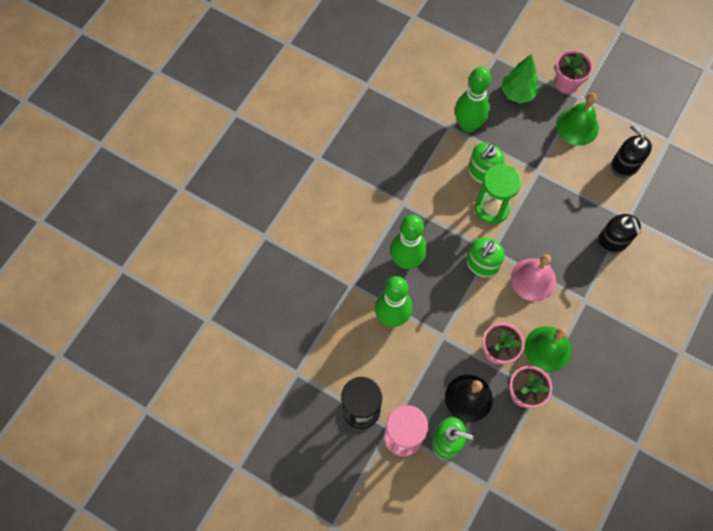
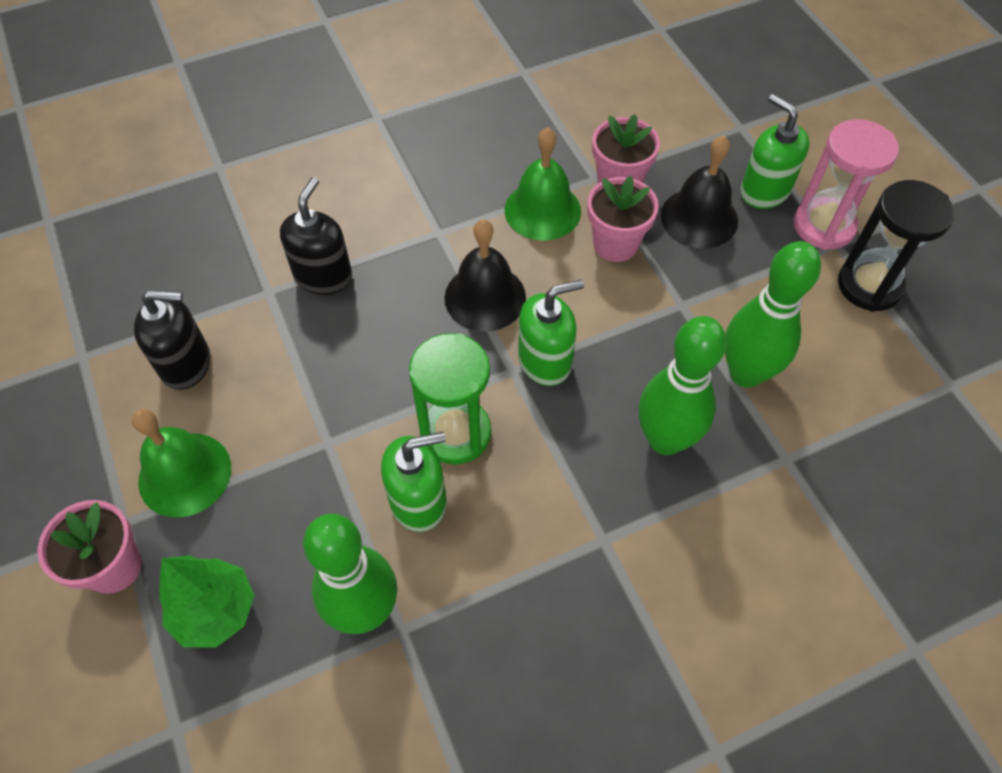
camera: 145 degrees left, 10 degrees down
(533, 279) = (485, 297): pink bell -> black bell
(624, 165) = (186, 364): black soap dispenser -> black soap dispenser turned 90 degrees counterclockwise

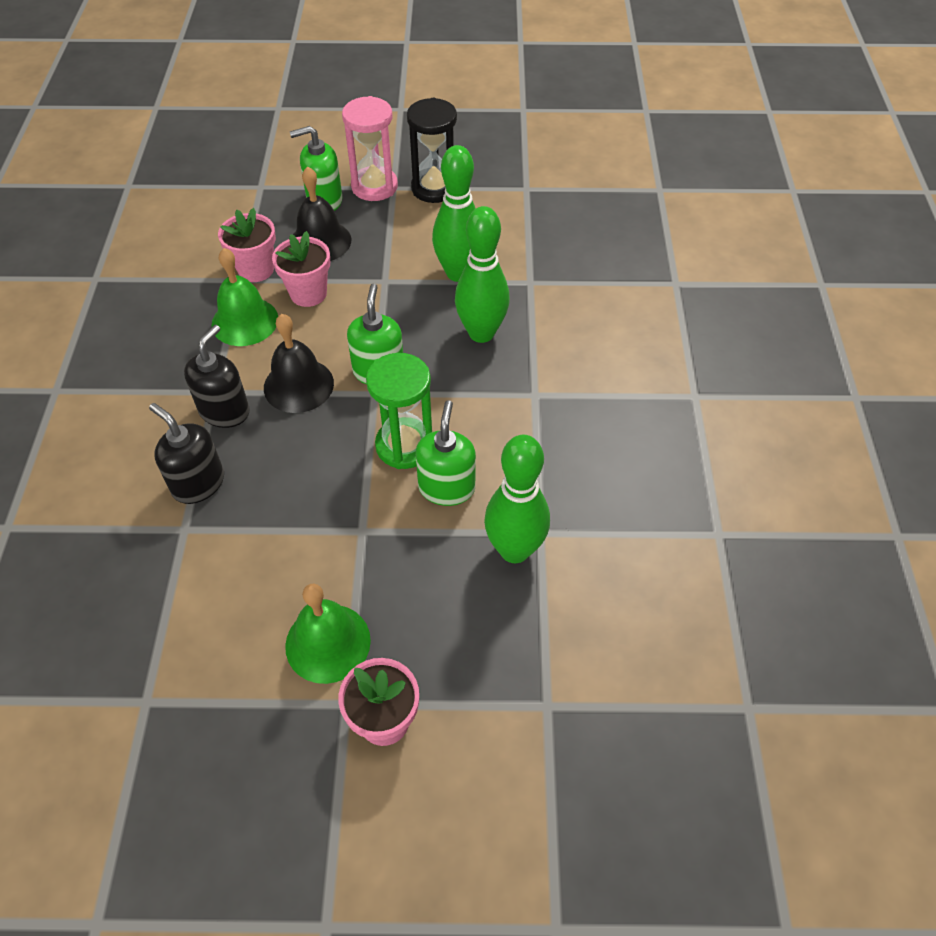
camera: 65 degrees left, 5 degrees down
(186, 364) = (216, 613): black soap dispenser -> black soap dispenser (225, 411)
(216, 611) = (464, 651): green tree -> none

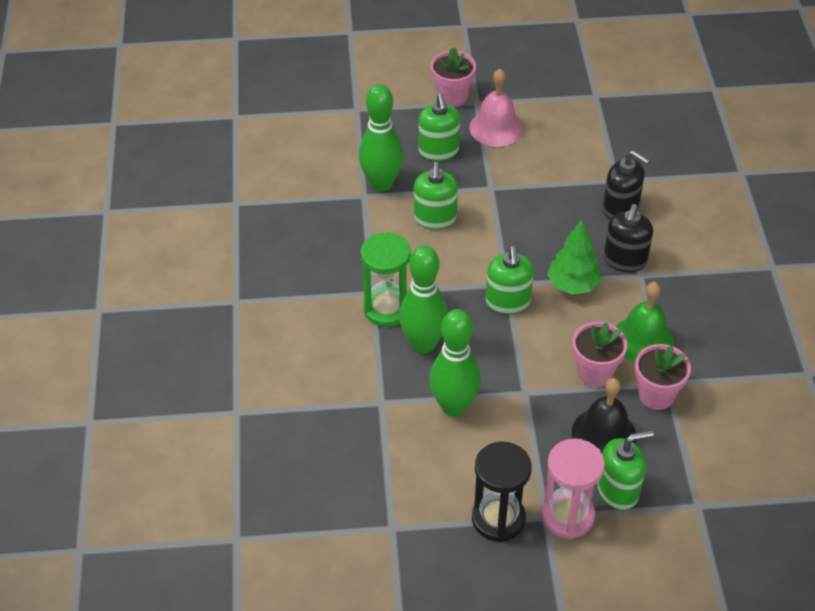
camera: 175 degrees right, 5 degrees down
(298, 385) = (572, 285): black bell -> green tree
(328, 643) = (496, 128): green bell -> pink bell
(404, 445) = (472, 245): green hourglass -> green hourglass (387, 309)
(424, 603) = (438, 151): none -> green soap dispenser

